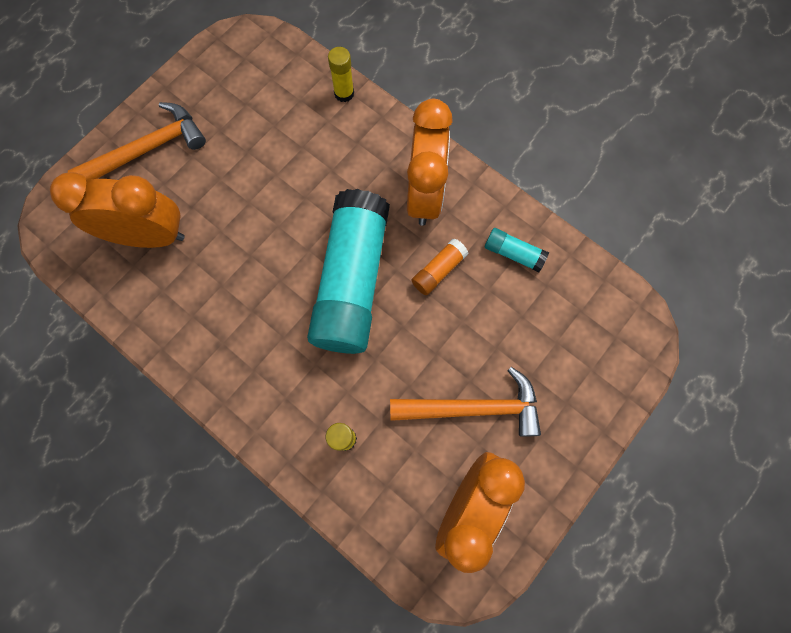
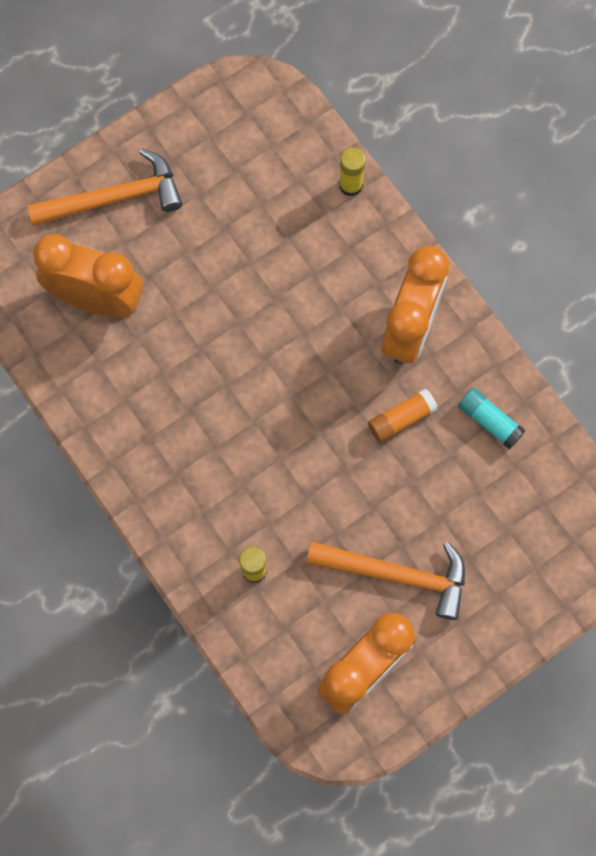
camera: 15 degrees right, 0 degrees up
(351, 282) = (303, 406): turquoise glue stick -> none

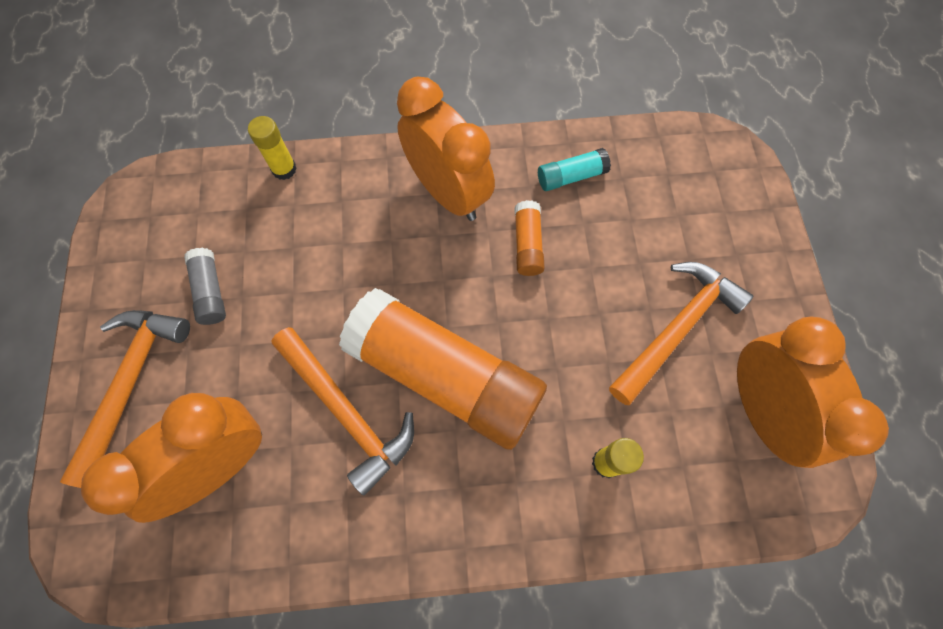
camera: 60 degrees left, 5 degrees down
(183, 362) = (346, 412): none -> orange hammer
(214, 203) = (210, 291): none -> grey glue stick
(251, 417) = (445, 376): none -> orange glue stick

